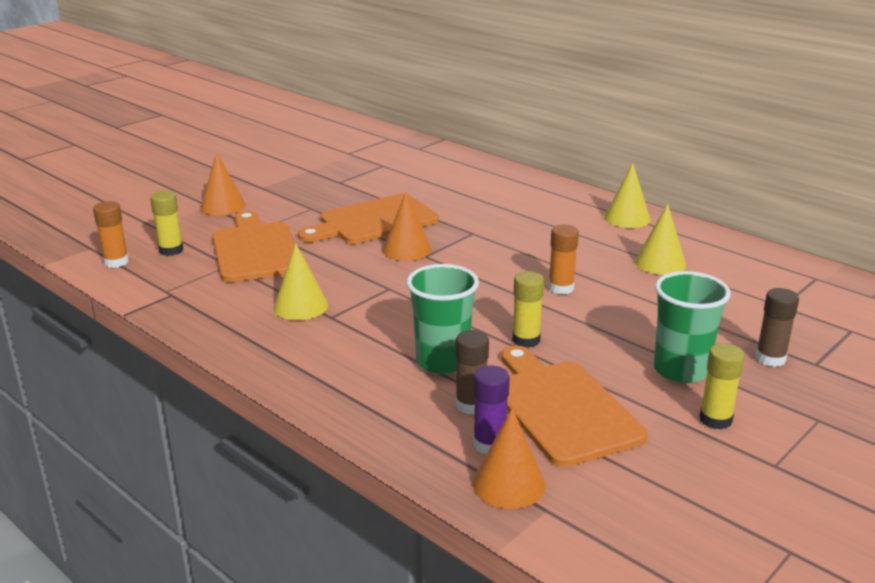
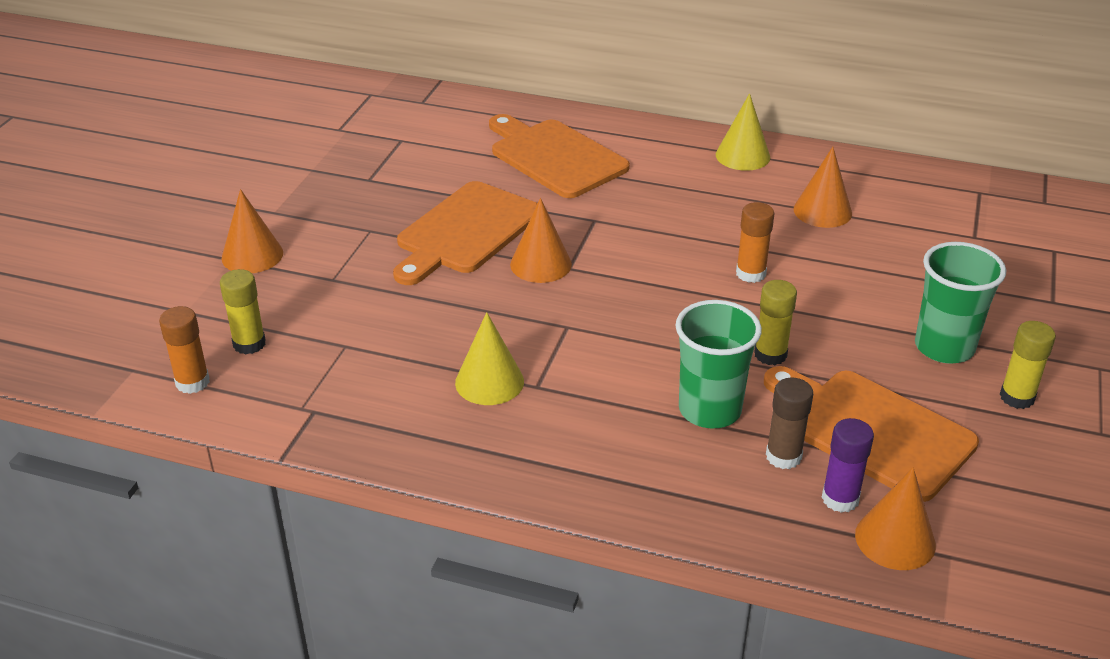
camera: 25 degrees left, 10 degrees up
(255, 250) = (359, 313): orange cutting board -> orange cutting board (555, 157)
(660, 263) = (822, 211): yellow cone -> orange cone
(770, 358) = (1011, 307): brown glue stick -> none

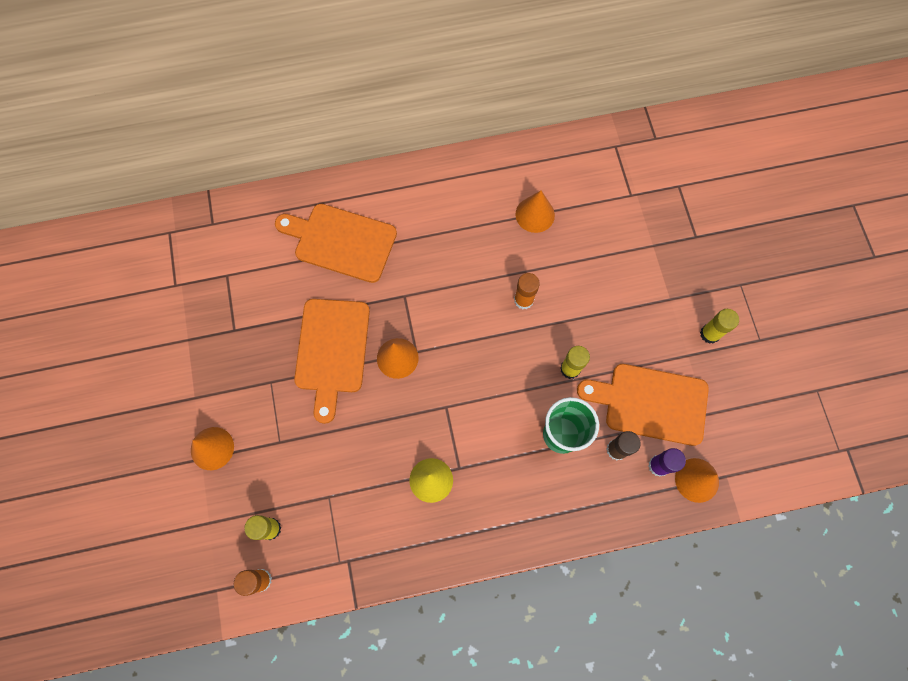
camera: 30 degrees left, 35 degrees up
(742, 156) = (459, 179): yellow cone -> none
(944, 347) = (657, 311): green cup -> none

